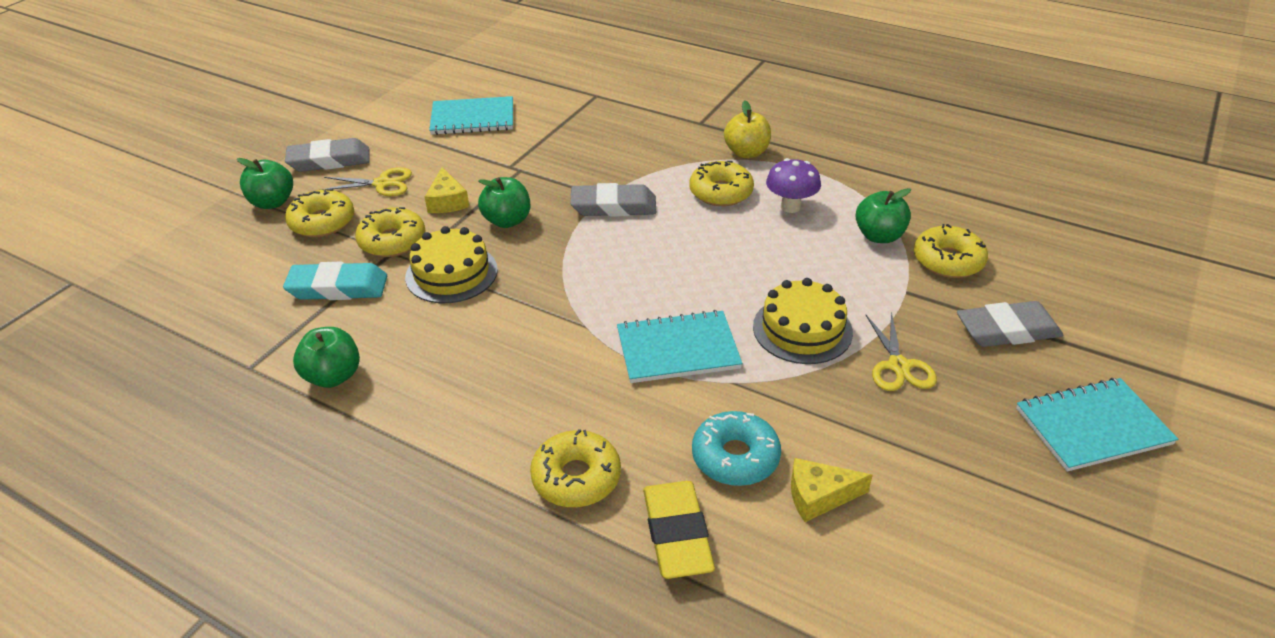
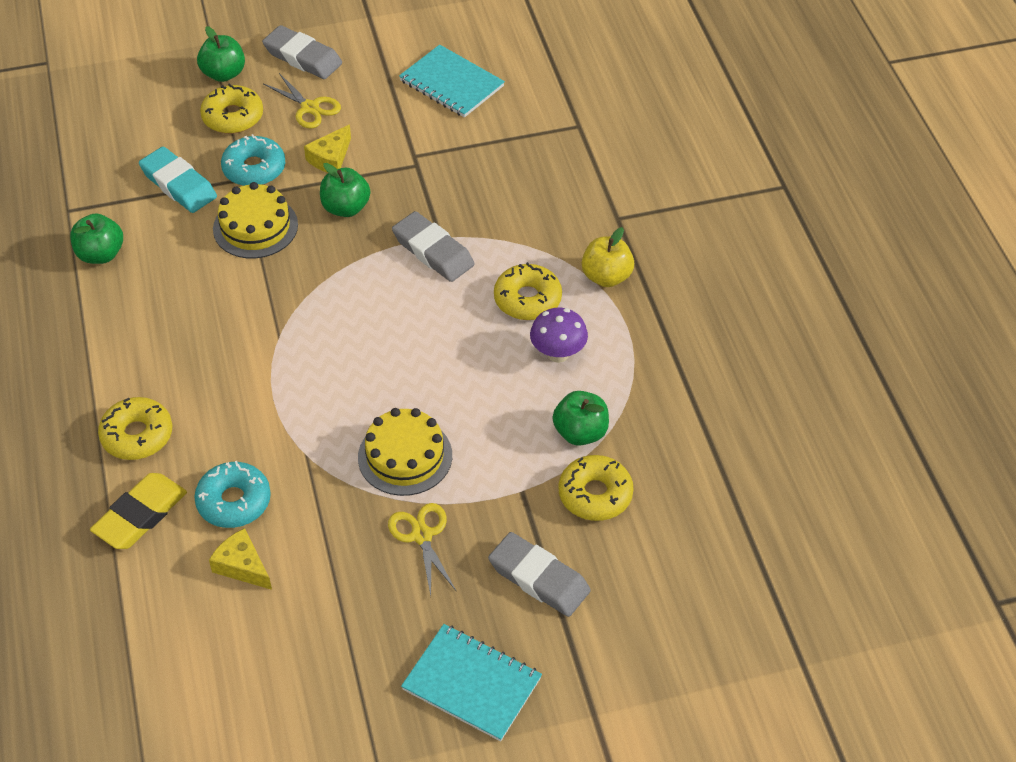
camera: 45 degrees right, 10 degrees up
(392, 241) = (254, 169): yellow donut -> turquoise donut
(677, 349) = (308, 402): turquoise notebook -> none
(898, 366) = (422, 535): yellow scissors -> yellow scissors turned 120 degrees clockwise

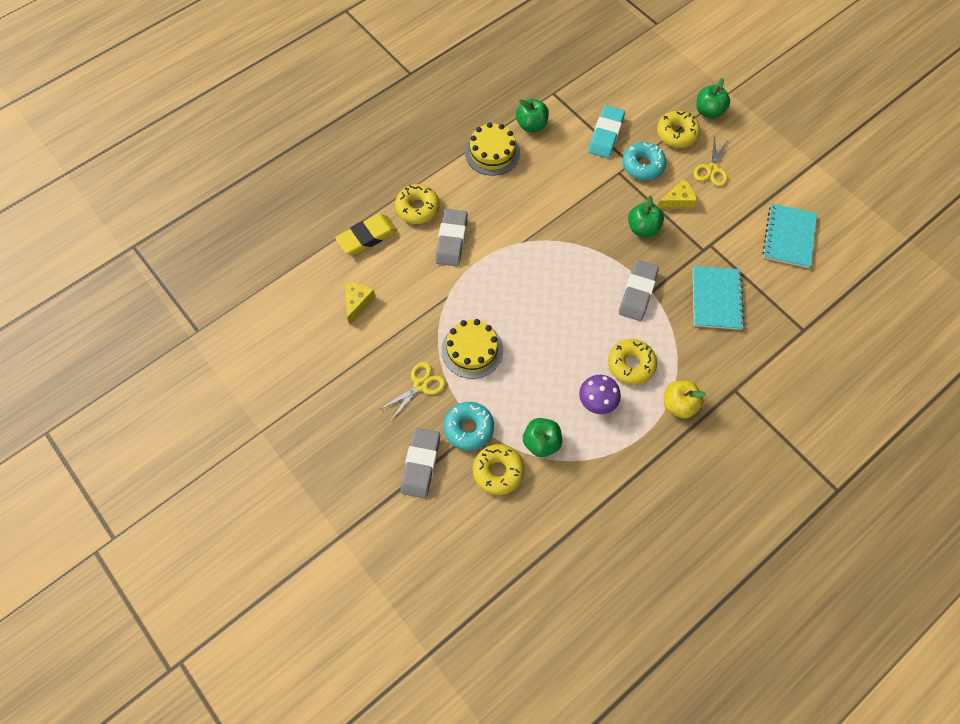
camera: 65 degrees right, 15 degrees up
(140, 515) = (367, 237): yellow eraser -> yellow eraser turned 45 degrees counterclockwise
(234, 501) = (397, 277): turquoise donut -> turquoise donut (469, 428)
(255, 227) = (598, 189): yellow cake -> yellow cake (492, 152)
(303, 57) = (752, 144): grey eraser -> grey eraser (451, 240)
(330, 158) = (677, 200): yellow cheese -> yellow cheese turned 150 degrees clockwise
(472, 684) = (333, 458): turquoise notebook -> turquoise notebook (716, 299)

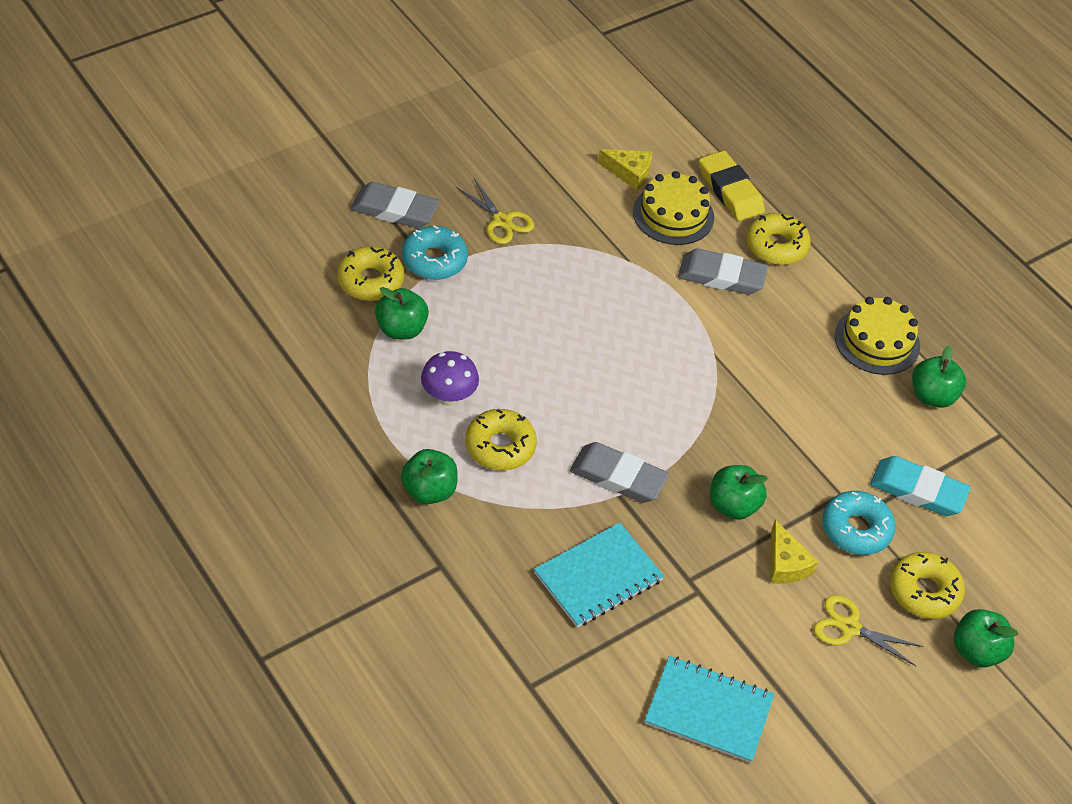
camera: 90 degrees right, 15 degrees down
(472, 350) = (546, 277): yellow cake -> yellow cake (673, 214)
(678, 404) = (429, 491): yellow apple -> green apple
(716, 299) = (598, 577): turquoise notebook -> turquoise notebook turned 45 degrees counterclockwise

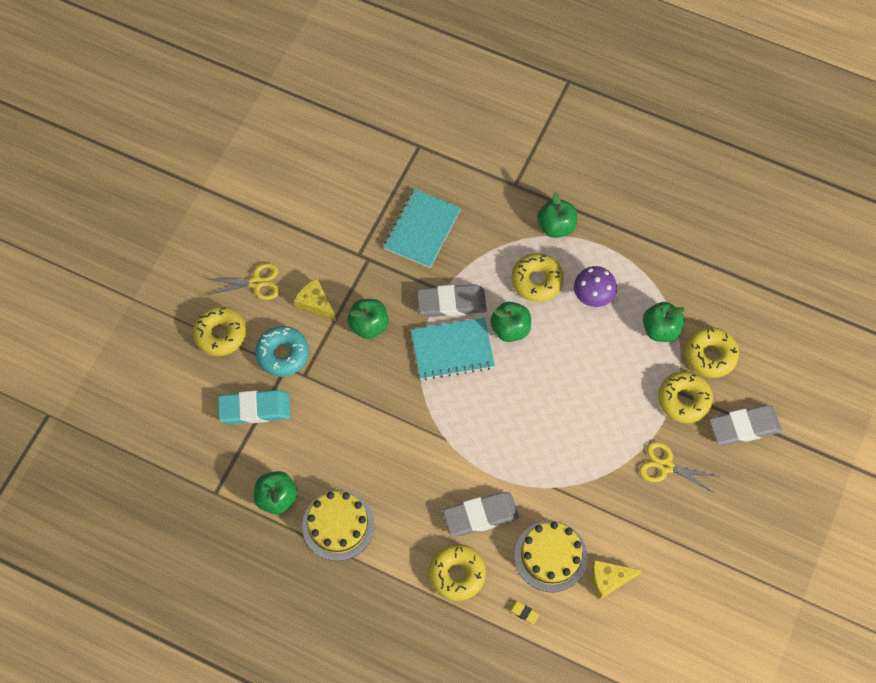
camera: 155 degrees right, 15 degrees up
(434, 260) = (684, 400): turquoise donut -> yellow donut
(708, 710) = (313, 186): turquoise notebook -> turquoise notebook (452, 350)
(730, 190) = (523, 612): yellow eraser -> yellow eraser, size x0.41
(977, 651) = (172, 311): green apple -> green apple (510, 329)

